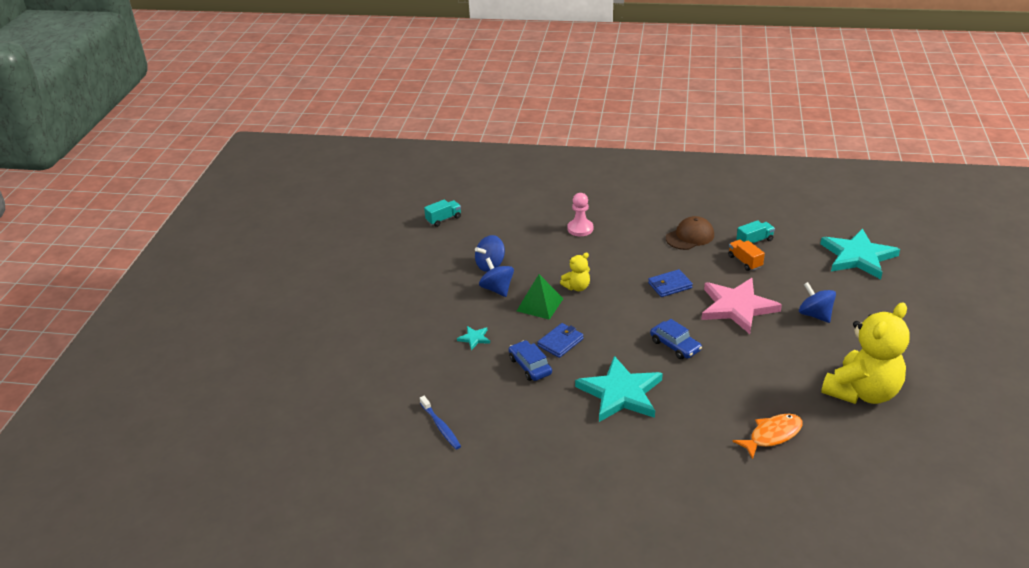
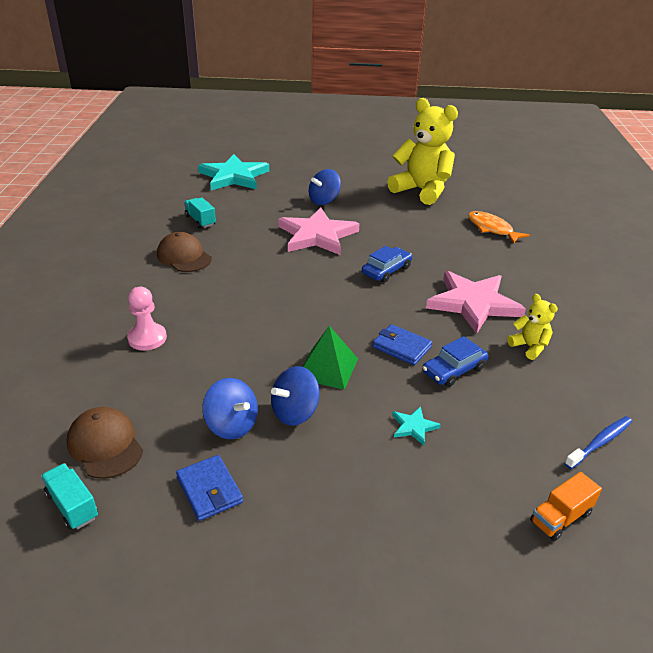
camera: 100 degrees left, 0 degrees up
(483, 224) = (105, 445): none -> brown cap
(577, 287) = (287, 337): yellow teddy bear -> yellow teddy bear (529, 347)
(621, 393) = (473, 303): turquoise star -> pink star
(670, 285) = (281, 271): blue wallet -> blue wallet (209, 490)
(745, 261) = (238, 227): orange truck -> orange truck (560, 517)

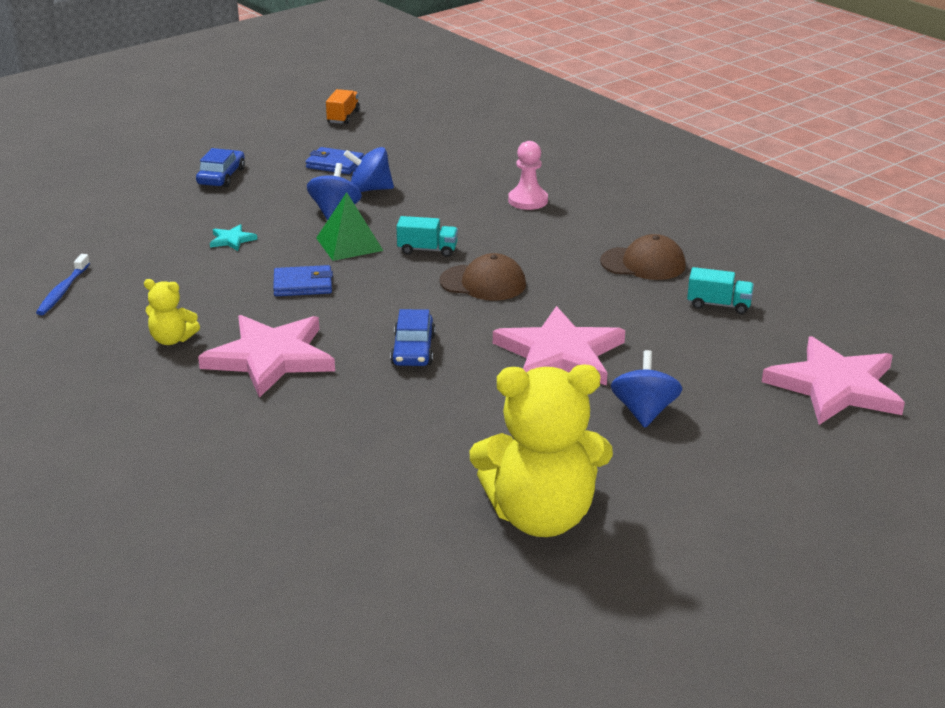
camera: 140 degrees right, 5 degrees down
(72, 506) = (403, 133): turquoise truck -> turquoise truck (427, 250)
(105, 445) = (434, 153): brown cap -> brown cap (483, 283)
(234, 176) = (835, 386): turquoise star -> pink star
(453, 370) = (234, 288): blue car -> blue car (221, 176)
(492, 229) = (345, 488): orange fish -> none
(560, 517) = (79, 238): orange truck -> orange truck (343, 117)

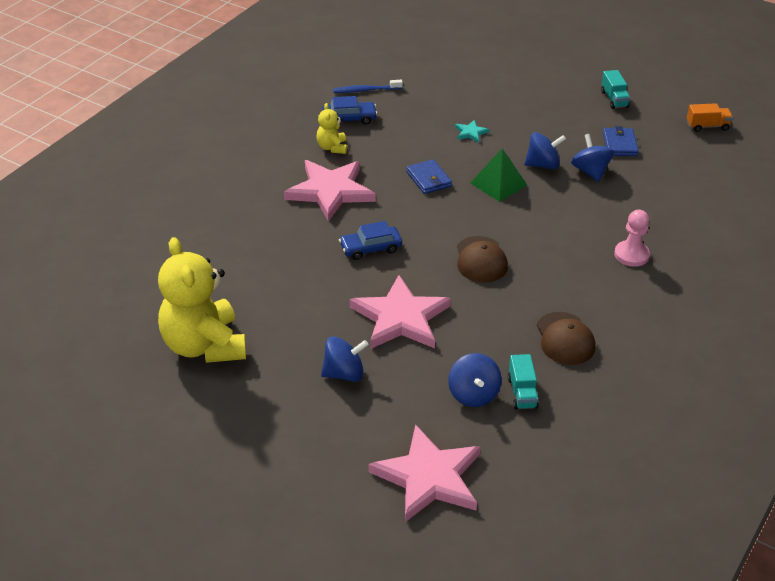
camera: 70 degrees right, 10 degrees up
(221, 176) = (560, 101): blue car -> blue car (349, 118)
(427, 250) = (513, 222): turquoise truck -> turquoise truck (614, 99)
(711, 333) = (473, 394): none -> blue spinning top

